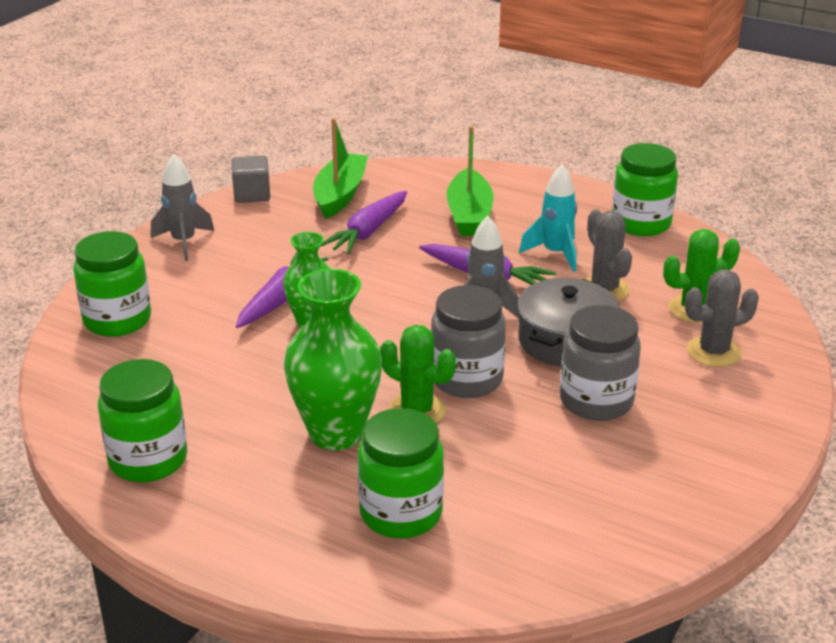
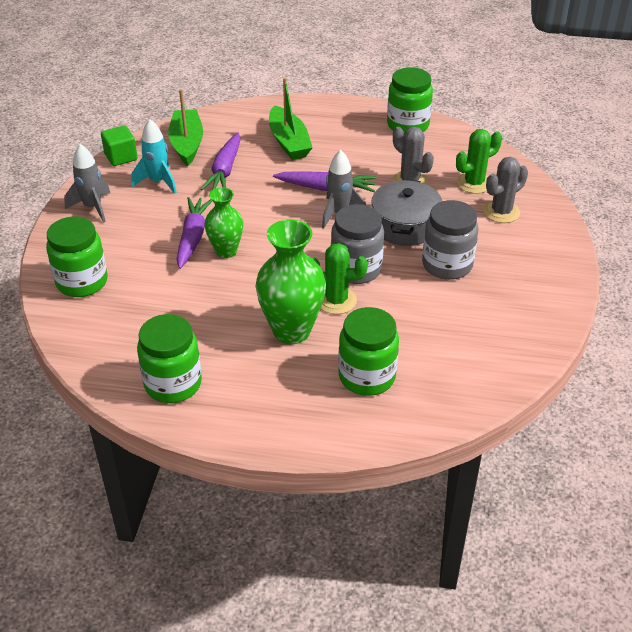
camera: 20 degrees left, 10 degrees up
(252, 194) = (121, 157): grey cube -> green cube
(555, 254) = (364, 160): turquoise rocket -> turquoise rocket (158, 182)

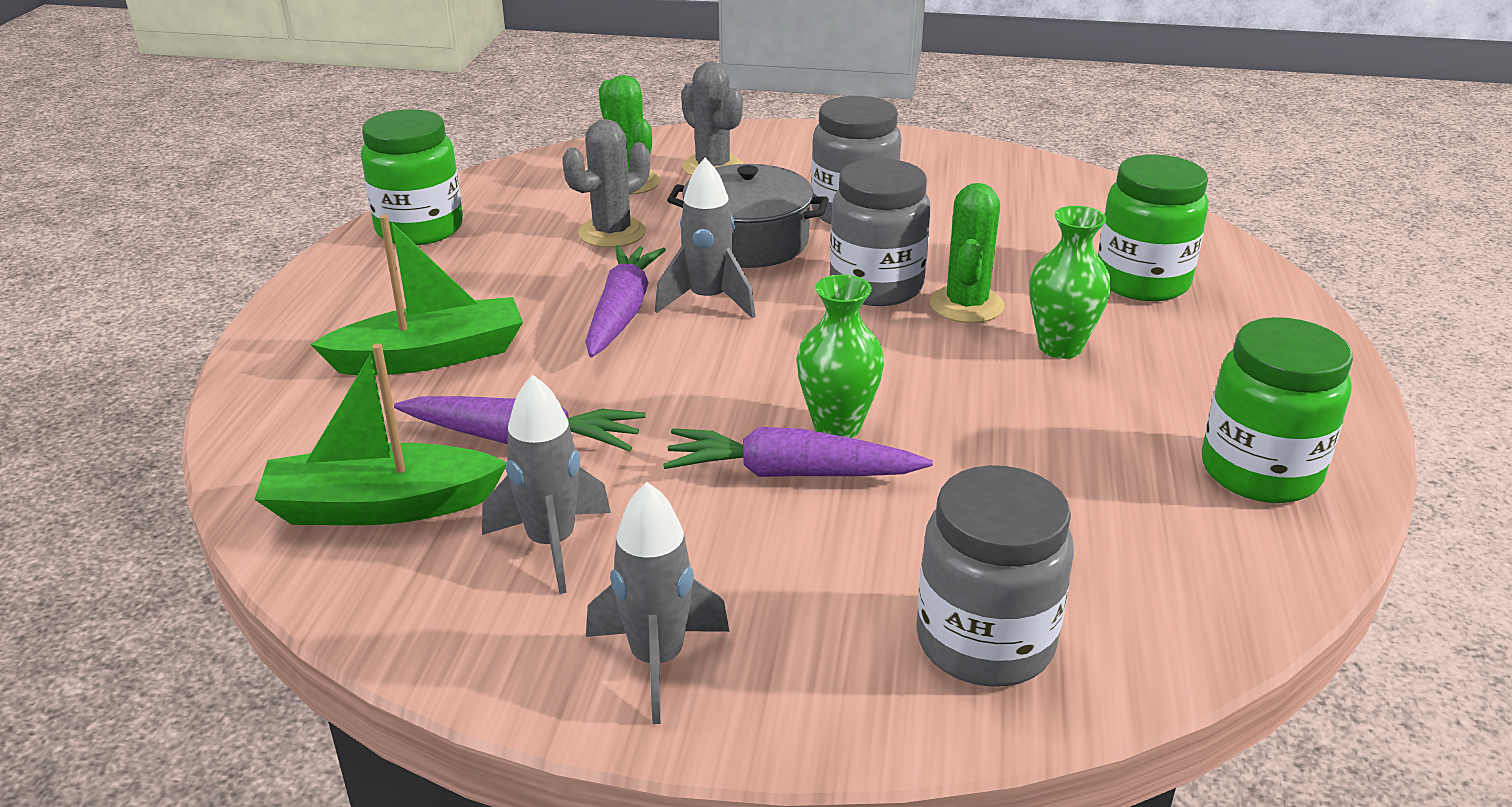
camera: 90 degrees left, 10 degrees down
(82, 282) = (985, 642): green jar -> grey jar
(121, 157) = (405, 629): green cube -> none
(158, 182) = (551, 544): turquoise rocket -> grey rocket
(291, 331) = (1060, 347): green vase -> green vase, size x0.62

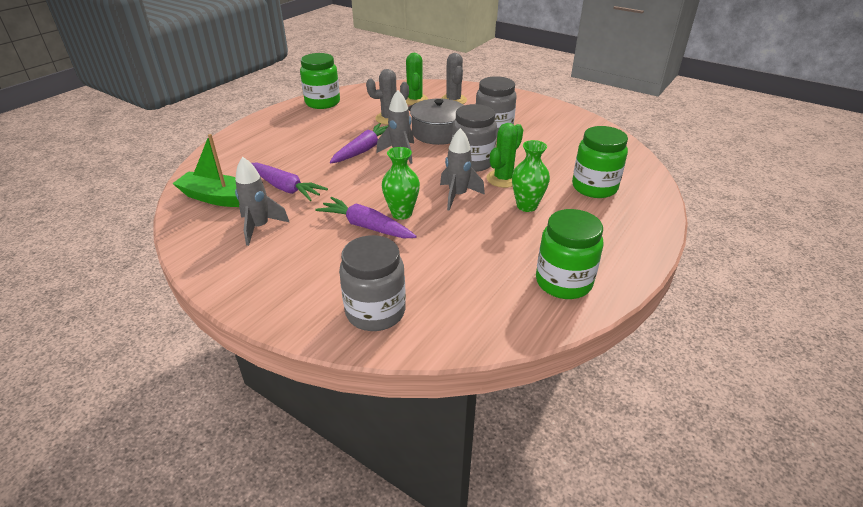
camera: 25 degrees right, 5 degrees up
(431, 356) = (283, 150): green boat -> none
(657, 661) = (255, 279): grey rocket -> grey rocket (457, 196)

